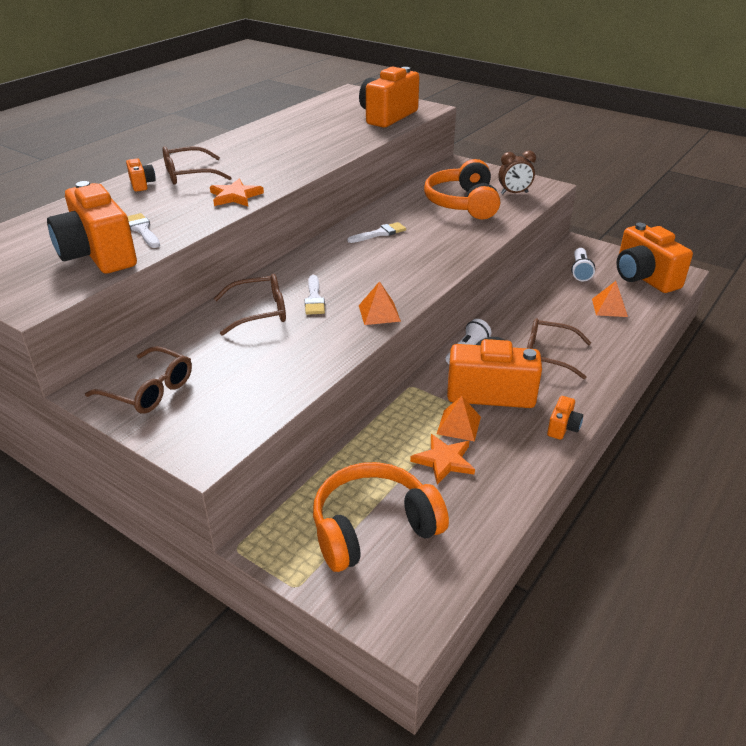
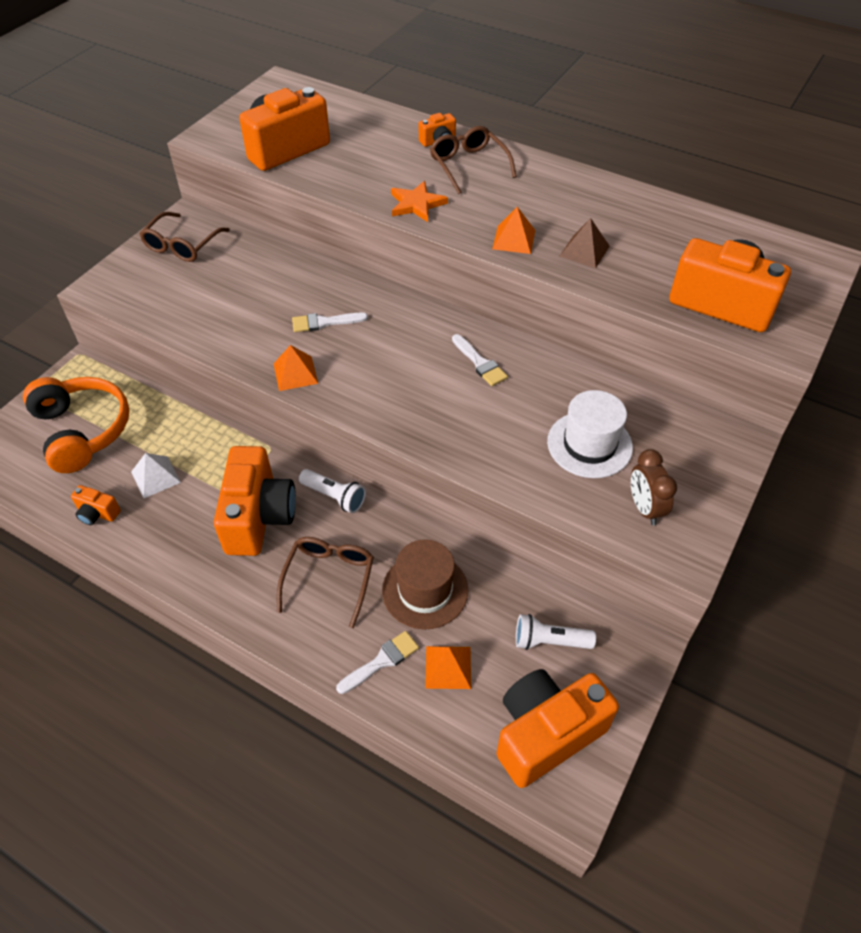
camera: 85 degrees right, 15 degrees up
(142, 230) = (334, 162): white brush -> white brush (381, 661)
(259, 312) = (298, 288): brown glasses -> none
(323, 145) = (584, 251): none -> brown pyramid
(444, 460) = (155, 477): orange star -> white pyramid
(459, 425) = (205, 488): orange pyramid -> orange pyramid (513, 239)
(463, 203) = (589, 444): orange headphones -> white hat
(551, 313) = (425, 590): none -> brown hat
(563, 427) = (193, 581): orange camera -> orange camera (97, 513)

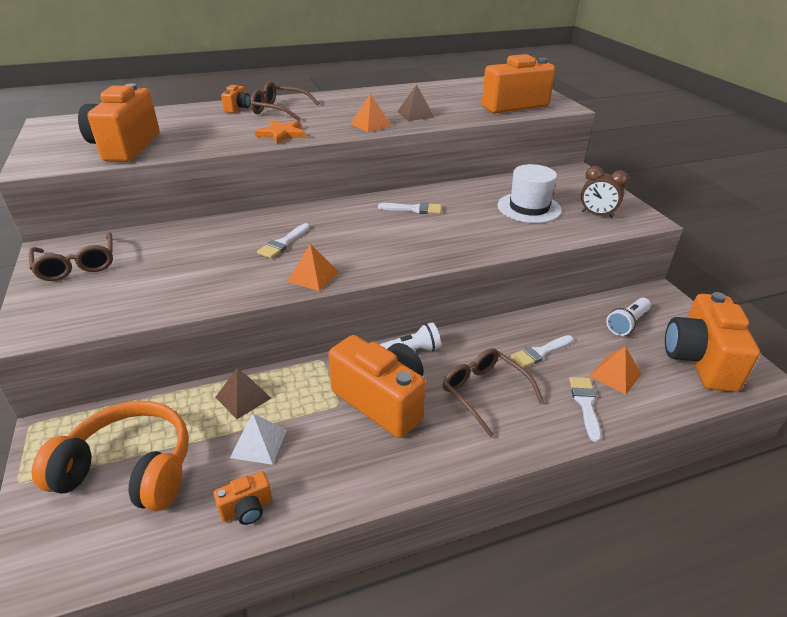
camera: 50 degrees left, 15 degrees down
(190, 435) = (243, 397): none -> brown pyramid
(425, 590) = (540, 352): brown hat -> white brush

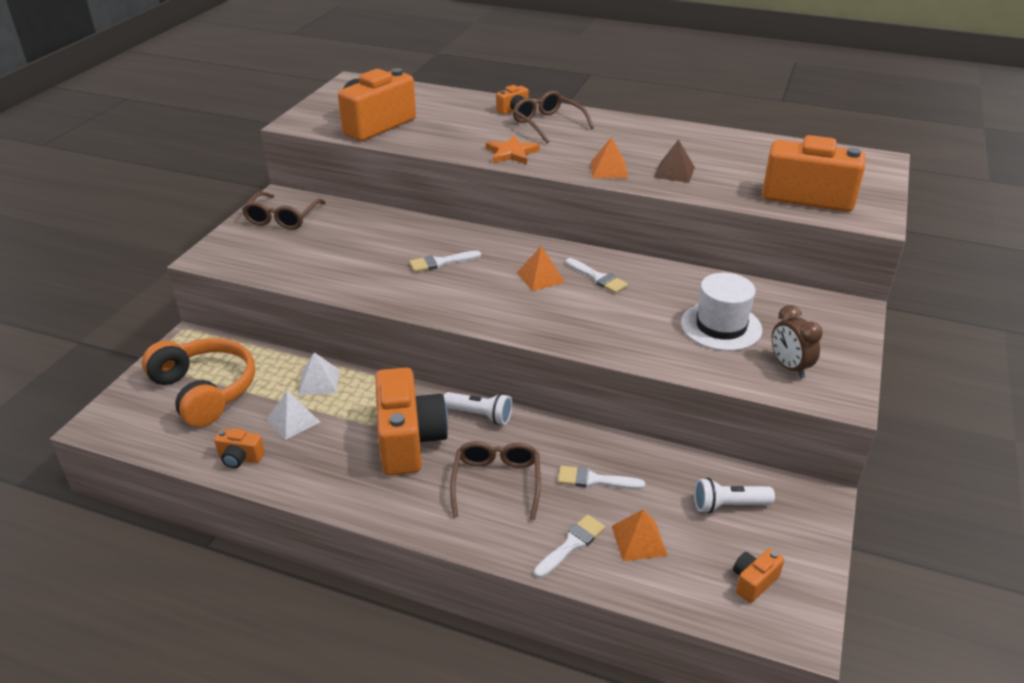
camera: 40 degrees right, 0 degrees up
(243, 397) = (319, 382): brown pyramid -> white pyramid
(313, 276) = (426, 302): orange pyramid -> orange pyramid (540, 277)
(699, 360) = (753, 582): orange camera -> orange camera, size x0.44

